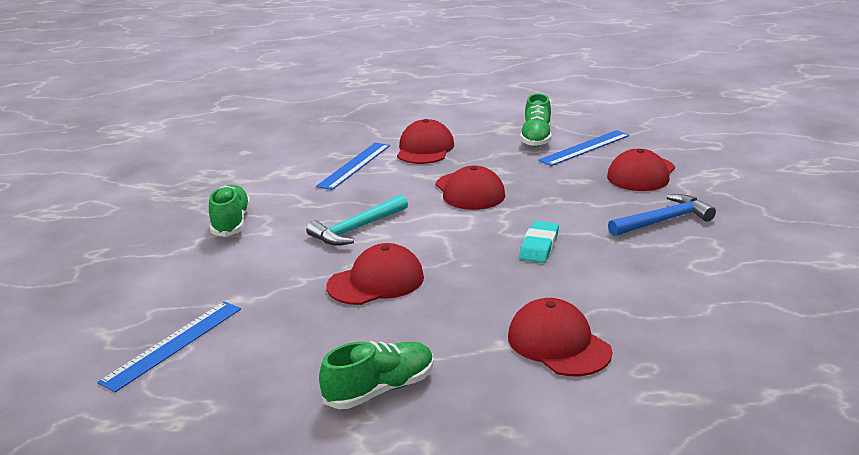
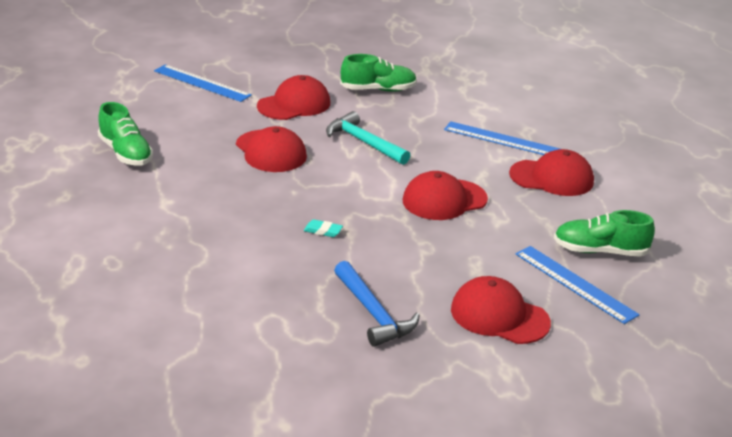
camera: 85 degrees right, 5 degrees up
(539, 246) = (323, 231): turquoise eraser -> turquoise eraser, size x0.59
(558, 344) = (159, 226): red cap -> red cap (294, 104)

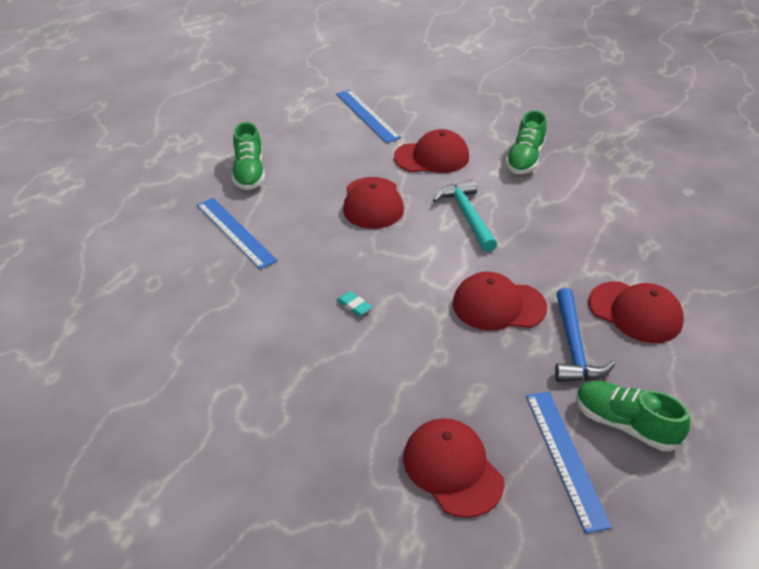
camera: 30 degrees right, 10 degrees up
(373, 313) = (330, 418): blue hammer -> blue hammer (574, 347)
(378, 90) = (525, 159): green shoe -> green shoe turned 90 degrees clockwise
(502, 140) = (613, 249): blue ruler -> blue ruler (235, 232)

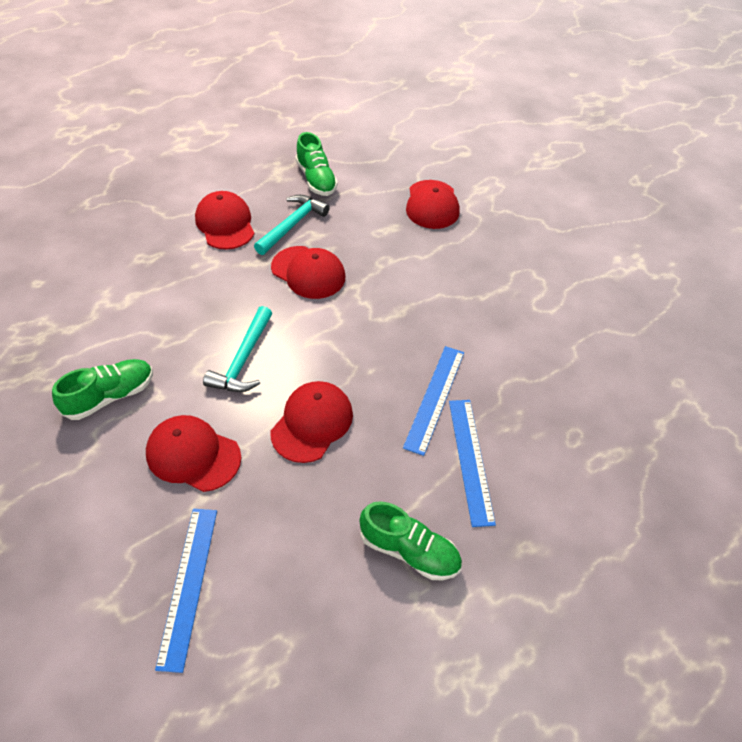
camera: 150 degrees left, 10 degrees up
(249, 173) = (409, 550): green shoe -> green shoe turned 90 degrees clockwise
(354, 306) = (413, 325): turquoise eraser -> none
(565, 457) = (366, 182): blue ruler -> blue ruler (434, 398)
(574, 347) = (292, 225): blue hammer -> turquoise hammer

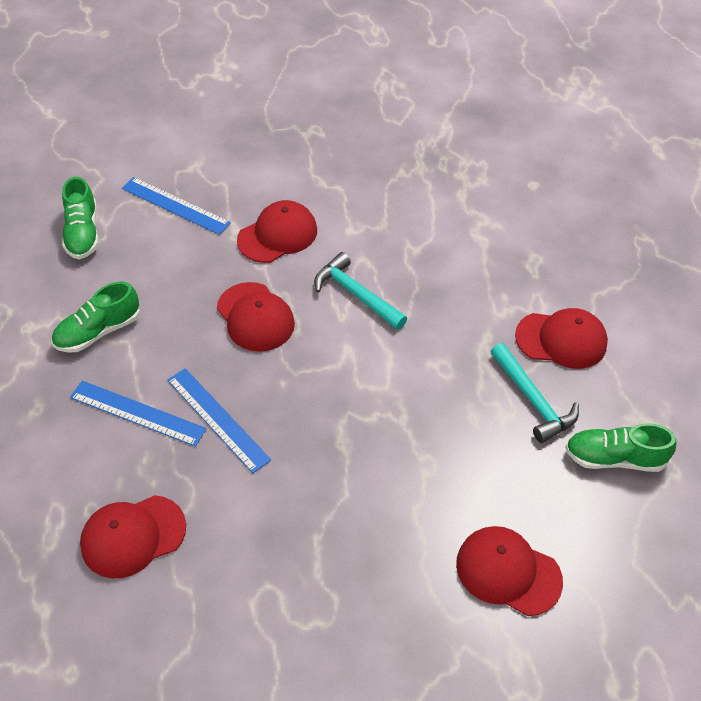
camera: 120 degrees right, 0 degrees up
(110, 396) = (369, 203): green shoe -> green shoe (83, 233)
(308, 272) = (445, 385): red cap -> red cap (133, 536)

